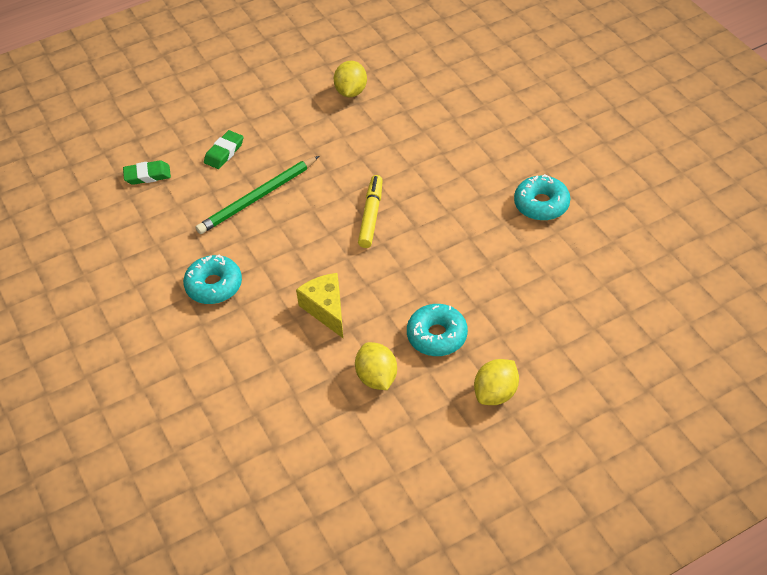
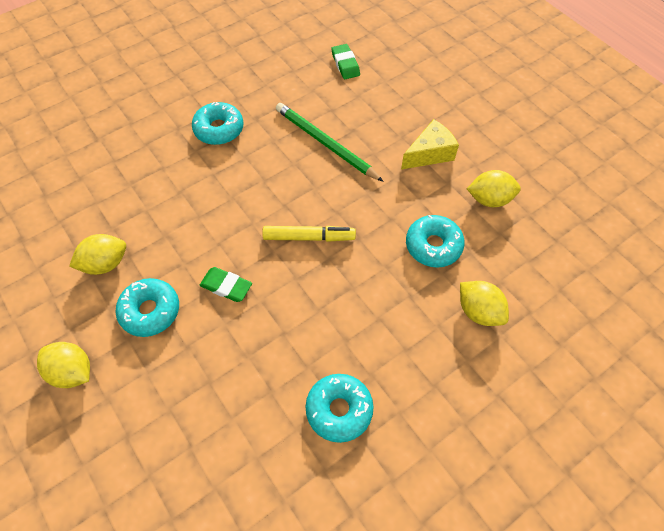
camera: 80 degrees right, 10 degrees up
(224, 152) = (381, 110): green eraser -> green eraser (226, 286)
(326, 309) = (188, 214): yellow cheese -> yellow cheese (429, 154)
(394, 133) = (433, 246): none -> turquoise donut
(461, 113) = (478, 311): none -> yellow lemon

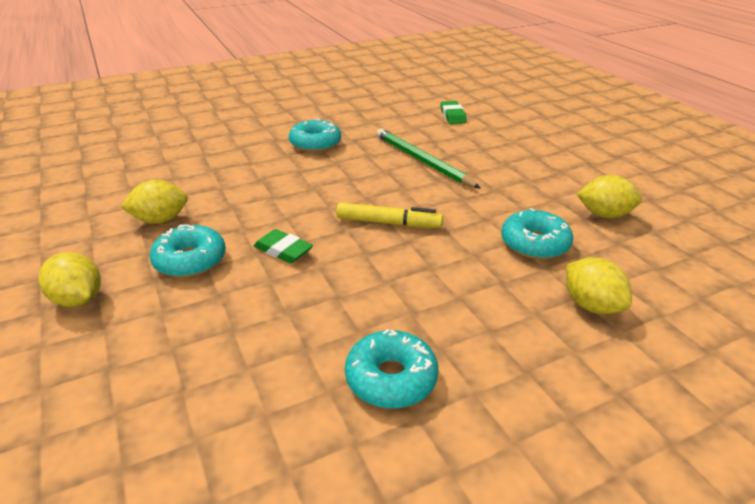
camera: 10 degrees right, 25 degrees down
(429, 154) = (535, 177): yellow cheese -> none

